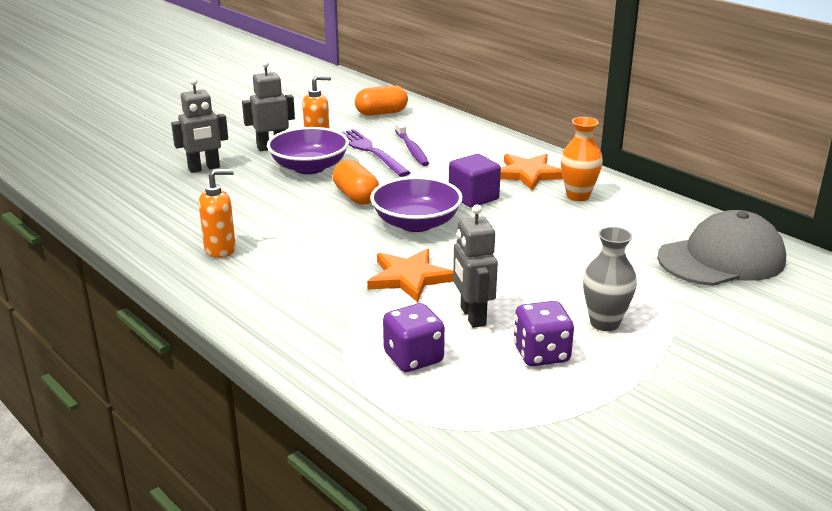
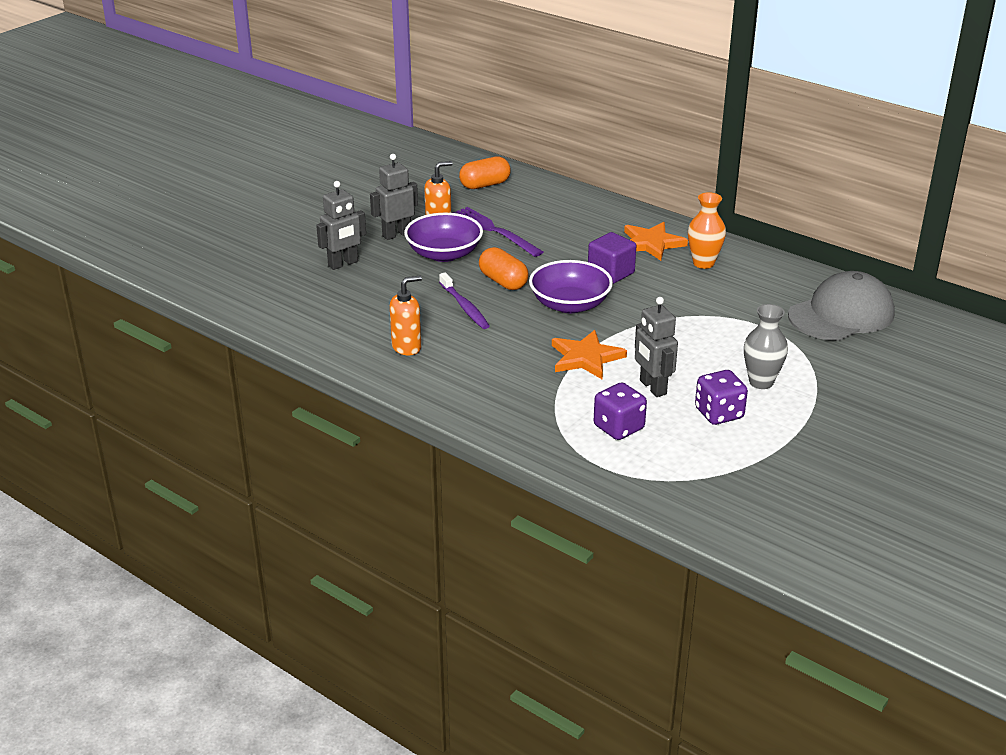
camera: 10 degrees left, 5 degrees up
(412, 149) = (533, 225): purple toothbrush -> purple toothbrush (464, 307)

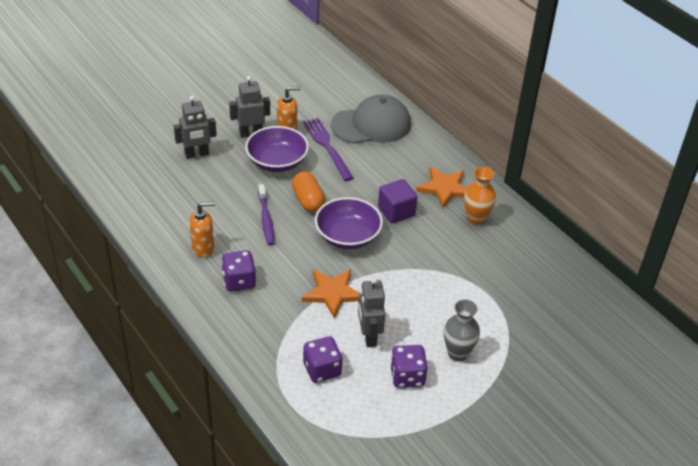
camera: 15 degrees right, 10 degrees up
(469, 368) = (239, 281): none -> purple dice
(485, 185) = (343, 97): orange capsule -> none
(841, 314) = (561, 300): grey cap -> grey cap (371, 124)

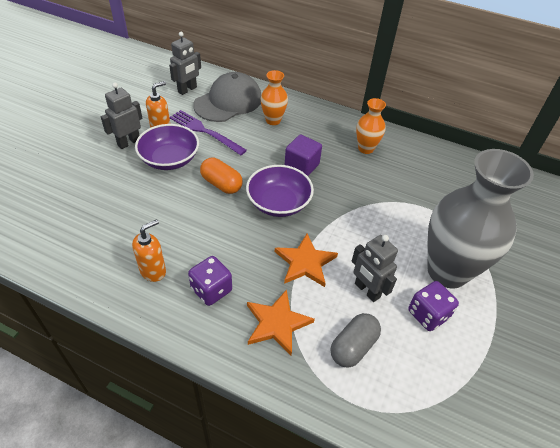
camera: 30 degrees left, 5 degrees up
(197, 154) = (88, 179): grey robot -> grey robot (187, 90)
(266, 219) = (195, 216): purple toothbrush -> none
(322, 370) = (353, 347): purple dice -> grey capsule
(402, 158) = (273, 120): none -> orange vase
(444, 188) = (323, 133): orange star -> orange star (277, 323)
(457, 353) = (447, 271): grey vase -> grey vase, size x2.11

